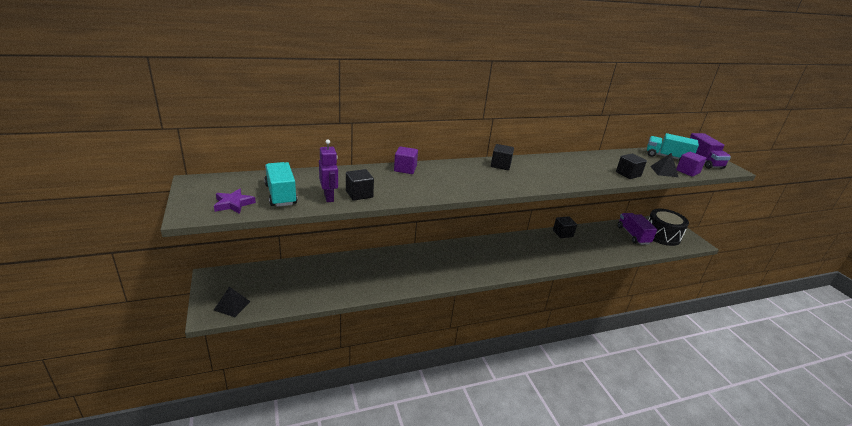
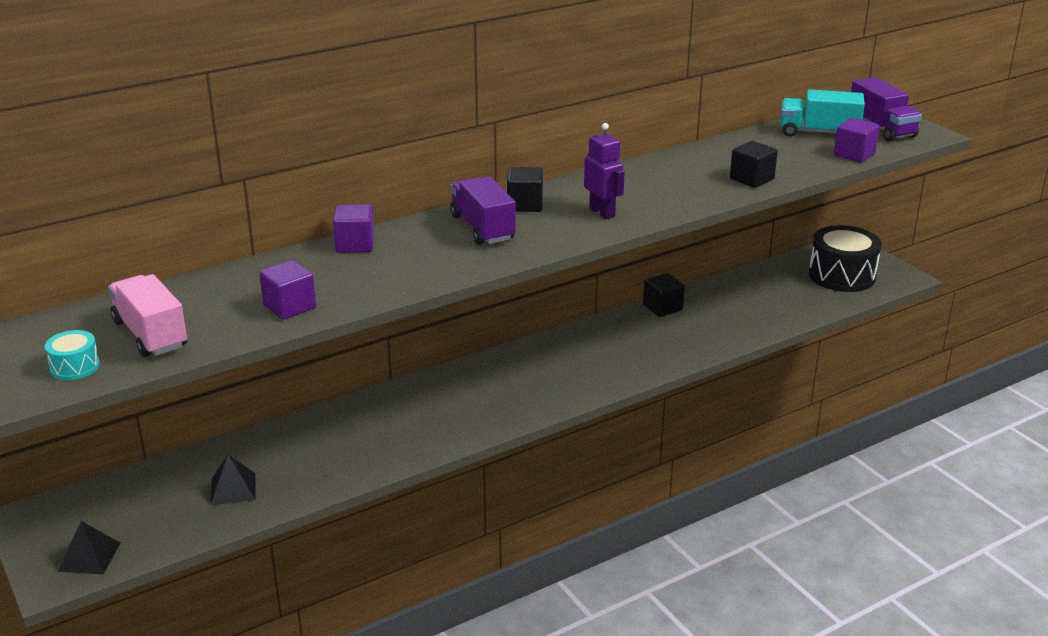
camera: 10 degrees left, 0 degrees up
(233, 204) = (75, 367): purple star -> turquoise drum
(280, 195) = (150, 334): turquoise truck -> pink truck
(329, 197) = (238, 322): purple robot -> purple robot (602, 212)
(359, 194) = (289, 306): black cube -> purple cube
(633, 235) = (790, 285): purple truck -> purple truck (482, 228)
(664, 171) = (813, 162): black pyramid -> black pyramid (233, 489)

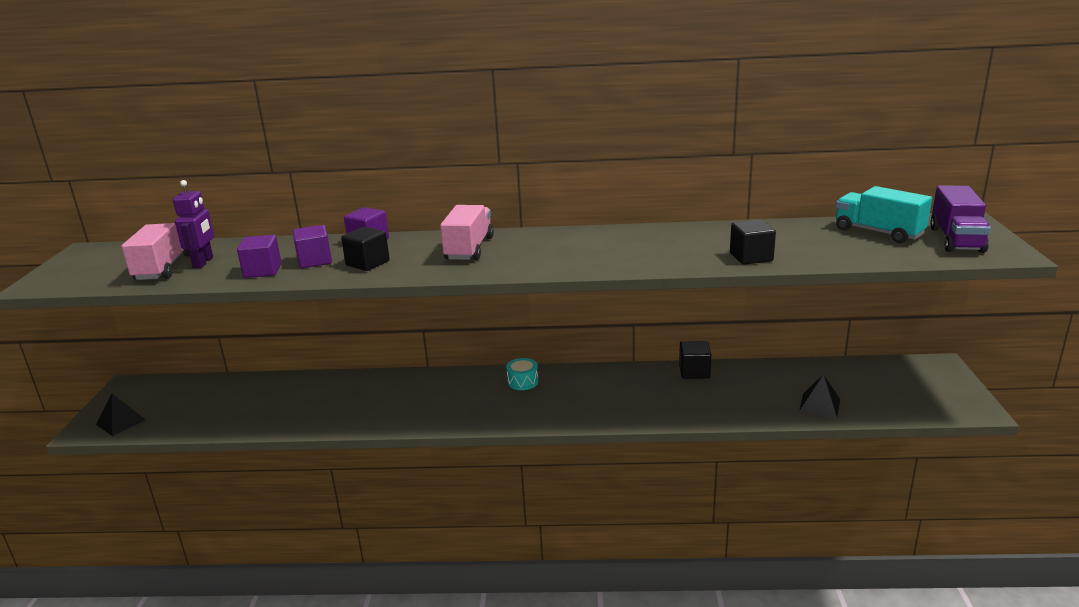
camera: 35 degrees right, 5 degrees down
(75, 367) = (97, 276): turquoise drum -> turquoise drum (523, 382)
(233, 489) = (243, 408): black pyramid -> black pyramid (819, 405)
(482, 228) = (469, 249): purple truck -> pink truck
(525, 205) = (527, 239): black cube -> black cube (367, 263)
(602, 212) = (577, 256): purple robot -> purple robot (203, 262)
(842, 275) = (903, 390): black drum -> none
(854, 154) = (891, 256): purple cube -> purple cube (315, 261)

